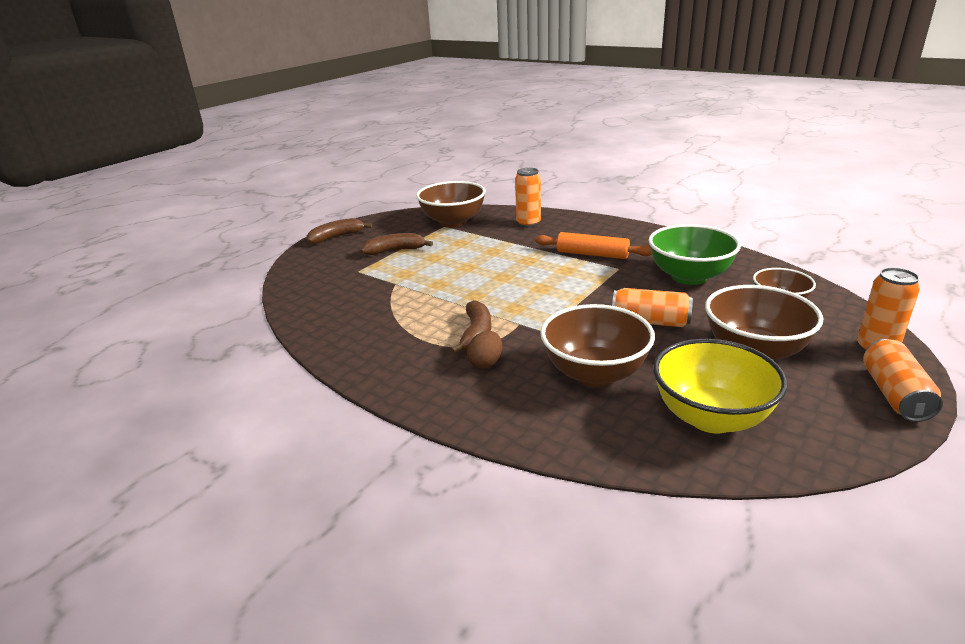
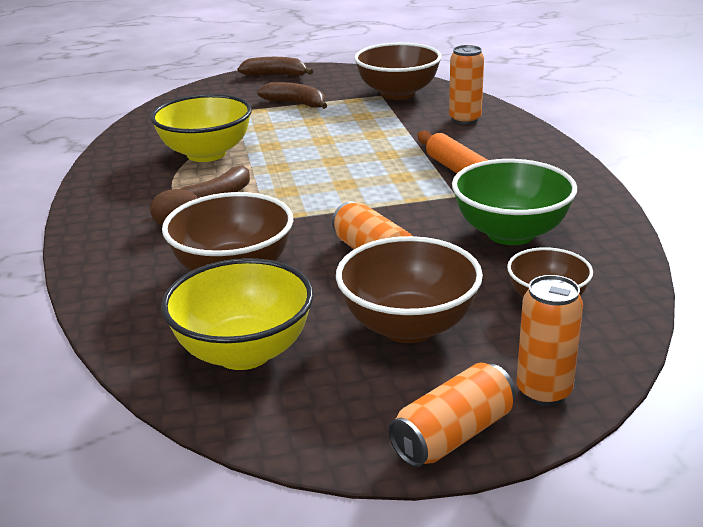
camera: 40 degrees right, 0 degrees up
(401, 307) = (206, 154): none -> yellow bowl

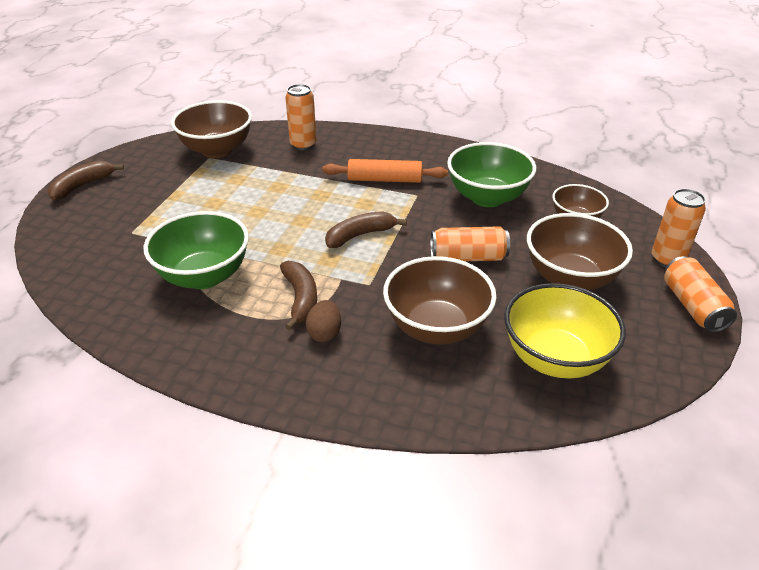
camera: 60 degrees left, 10 degrees up
(206, 154) = (204, 276): yellow bowl -> green bowl
(296, 103) = (164, 198): brown banana -> brown banana (360, 235)

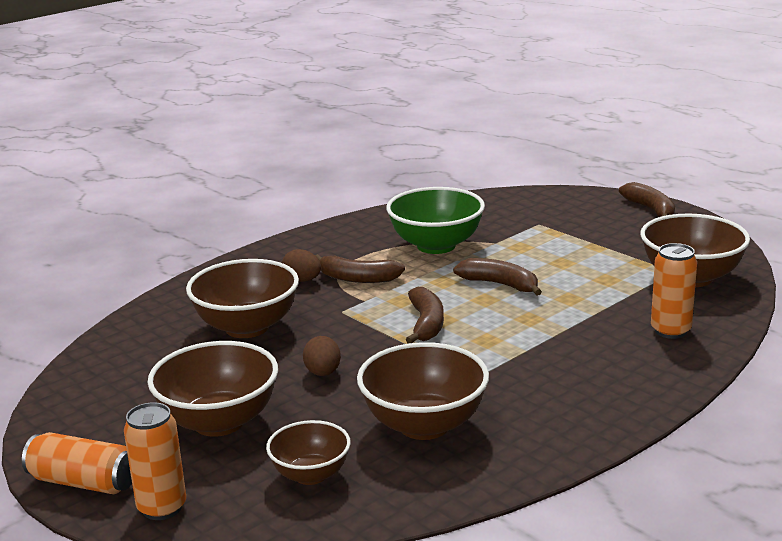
camera: 120 degrees right, 15 degrees down
(270, 221) = (500, 284): none -> brown banana
(384, 180) = (532, 365): orange rolling pin -> none
(468, 257) = (323, 373): orange can -> brown egg
(487, 197) = (424, 425): green bowl -> brown bowl
(555, 358) = (140, 370): yellow bowl -> none

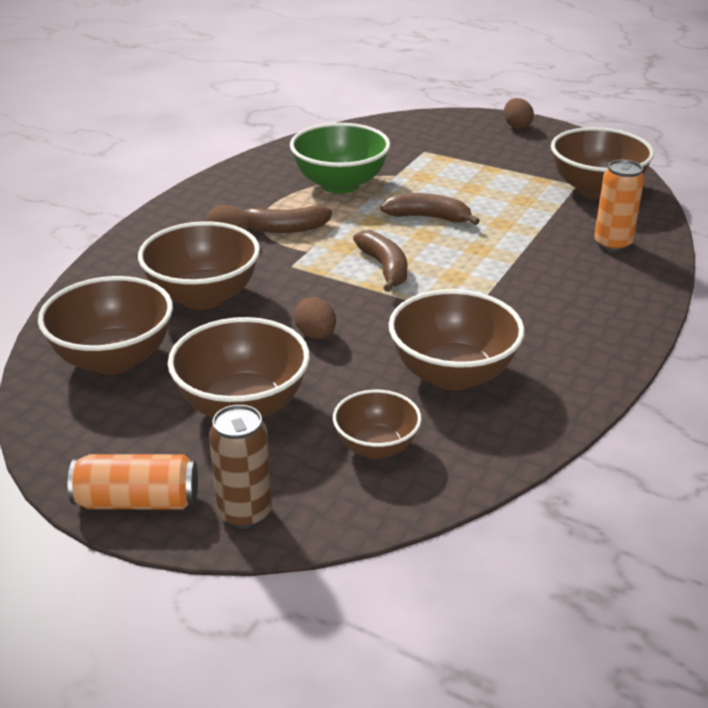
camera: 20 degrees left, 10 degrees up
(139, 367) = (113, 359): none -> brown bowl
(162, 508) = (245, 513): orange can -> brown can
(651, 210) = (517, 126): brown banana -> brown egg

